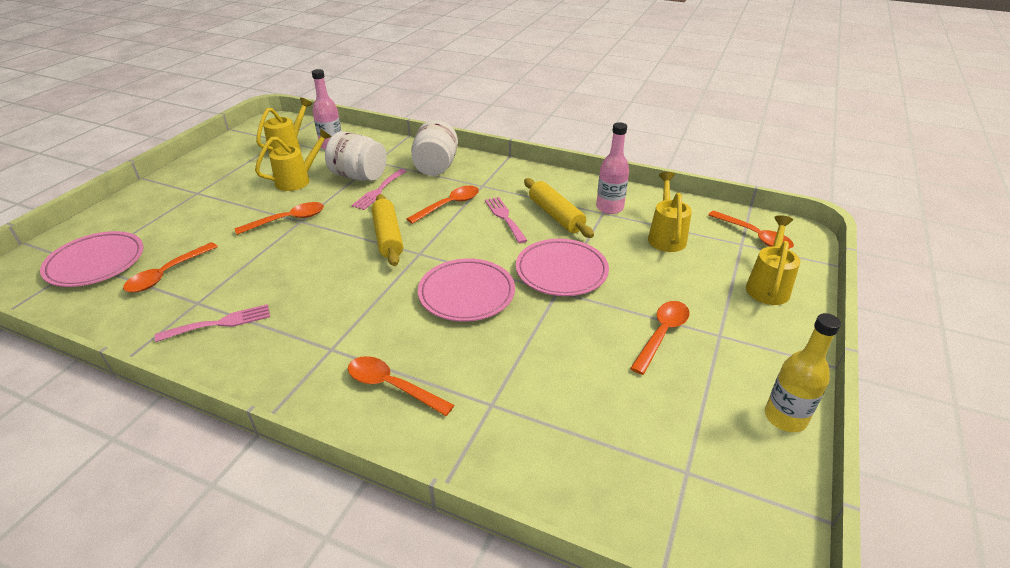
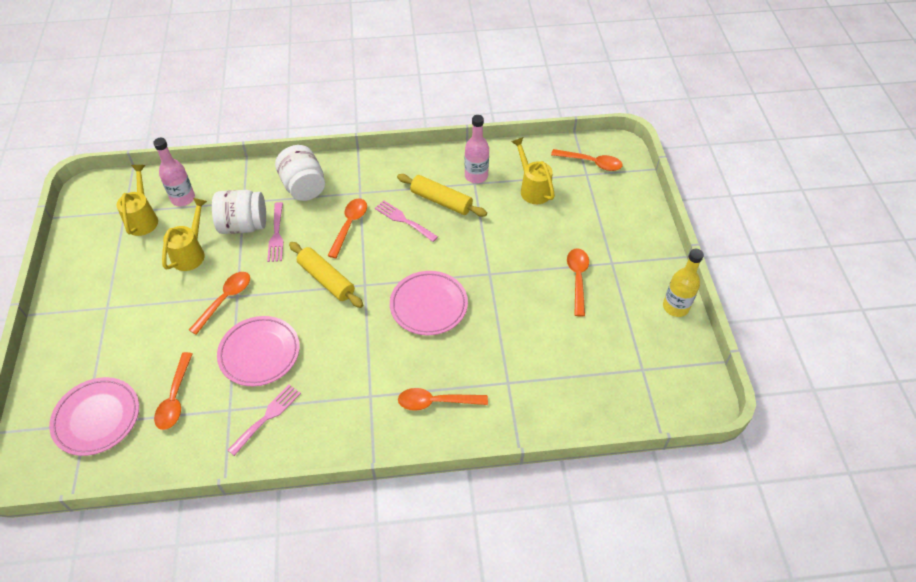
camera: 30 degrees left, 15 degrees up
(561, 271) = (481, 254): pink plate -> pink plate (259, 353)
(768, 286) = (621, 207): yellow watering can -> none

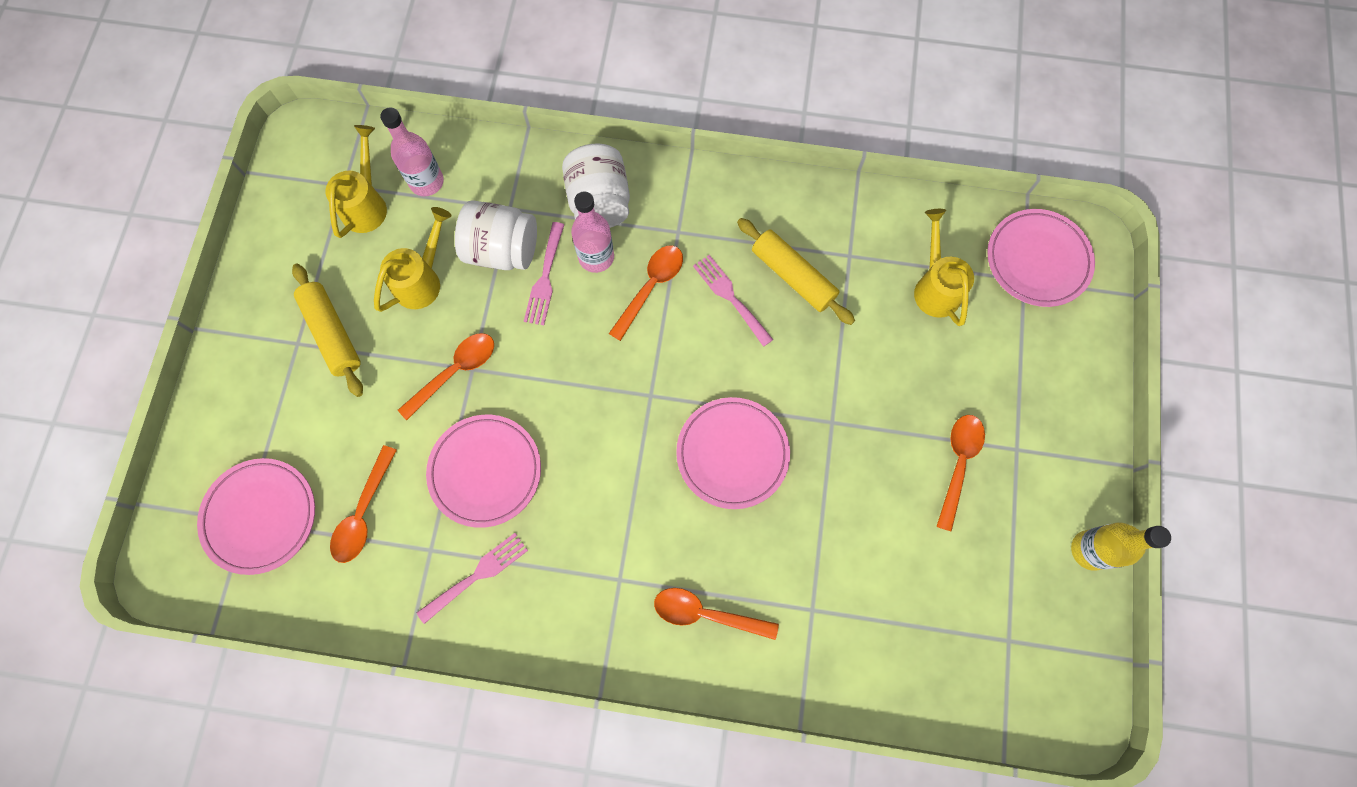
camera: 15 degrees right, 20 degrees up
(326, 279) = (599, 373): yellow rolling pin -> yellow rolling pin (333, 333)
(476, 176) = (855, 243): pink bottle -> pink bottle (596, 257)
(591, 163) = (1037, 260): orange spoon -> pink plate

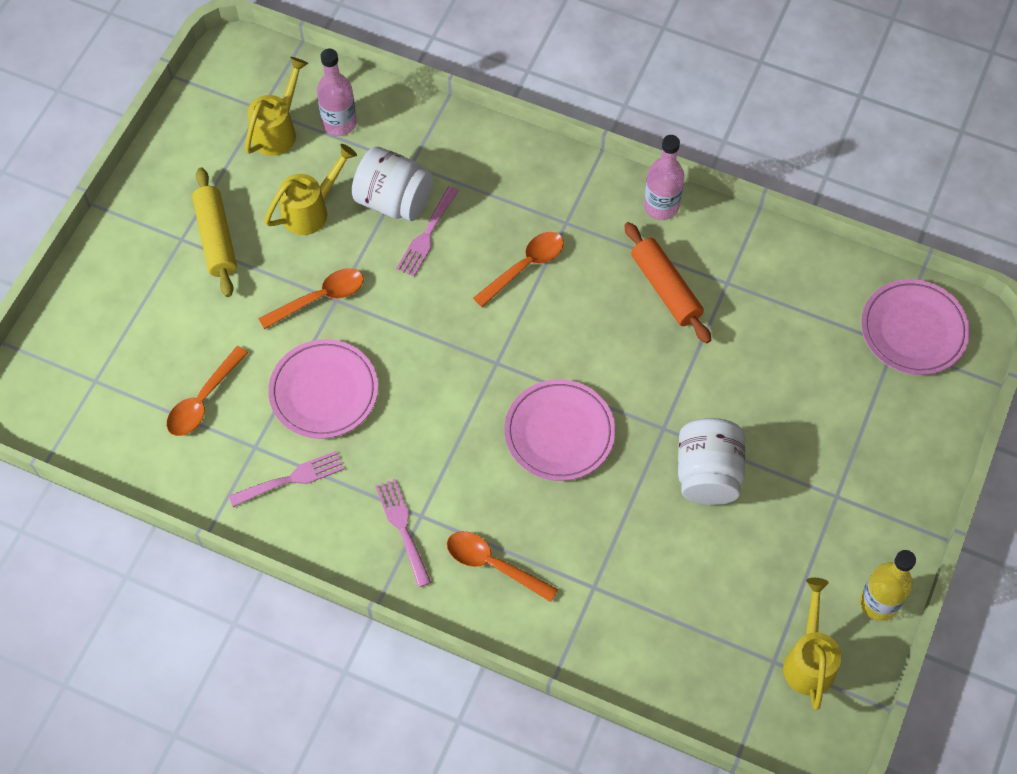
camera: 15 degrees right, 10 degrees down
(260, 516) = (110, 380): pink plate -> none
(596, 257) = (481, 227): pink bottle -> pink bottle (661, 206)
(599, 202) = (498, 178): white jar -> white jar (707, 474)
(730, 297) = (599, 293): pink fork -> pink fork (402, 527)
(793, 276) = (666, 288): yellow rolling pin -> orange rolling pin
(935, 287) = (802, 331): yellow watering can -> yellow watering can (809, 660)
(958, 464) = (774, 495): orange spoon -> none

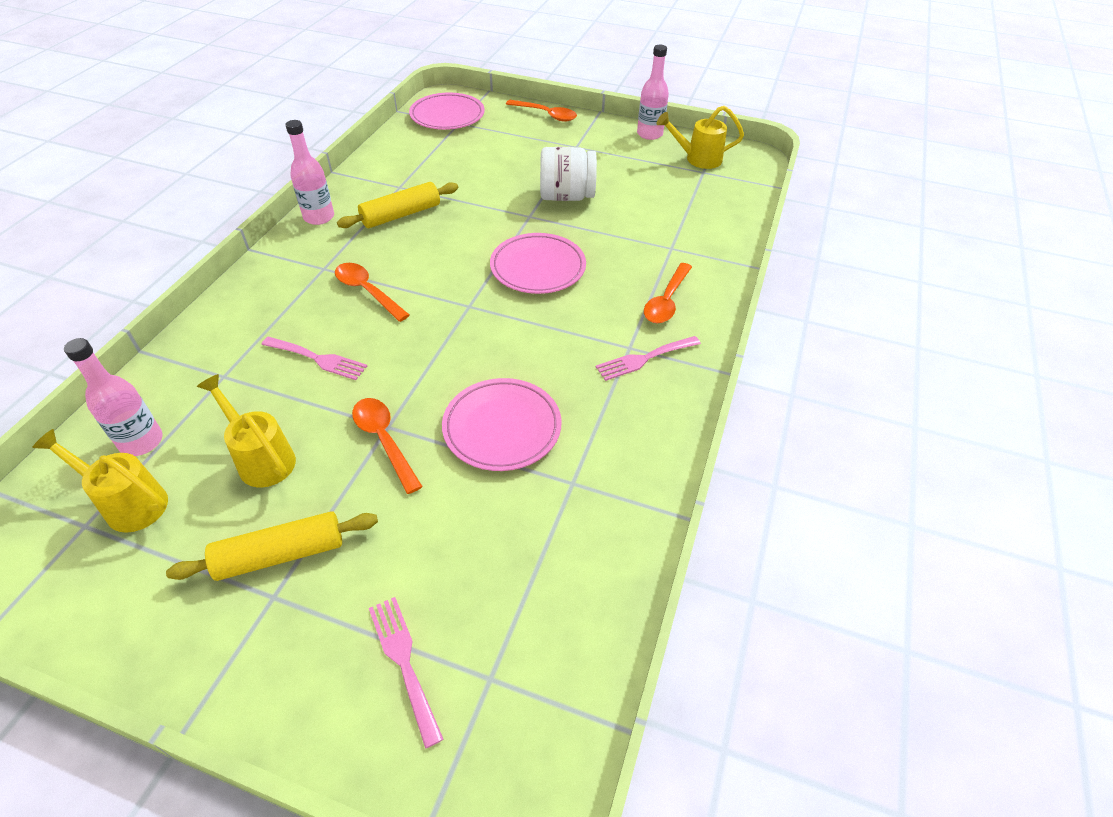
camera: 95 degrees left, 15 degrees down
(203, 400) = (515, 541): orange spoon -> orange spoon (546, 115)
(292, 479) = (606, 446): pink fork -> pink fork (404, 662)
(394, 201) = (267, 387): white jar -> none
(666, 288) = (401, 215): orange rolling pin -> yellow rolling pin
(878, 602) = (649, 134): yellow bottle -> pink bottle

